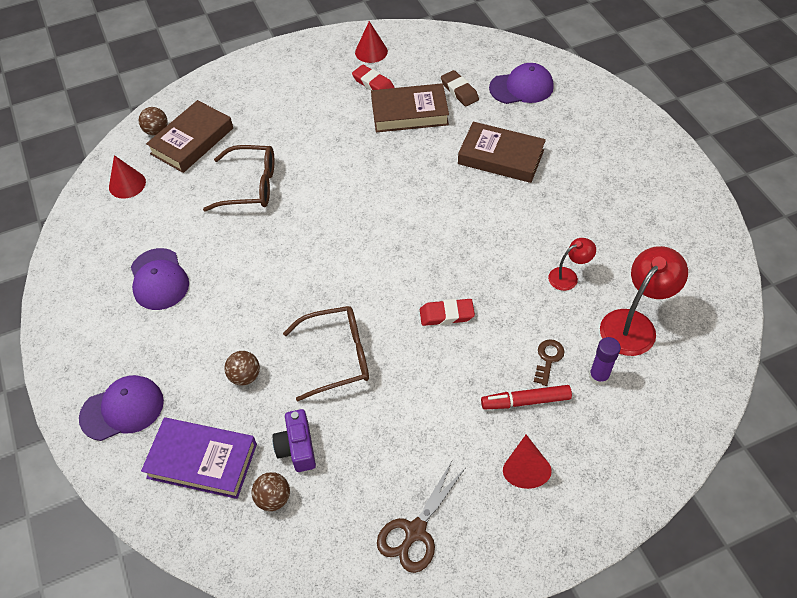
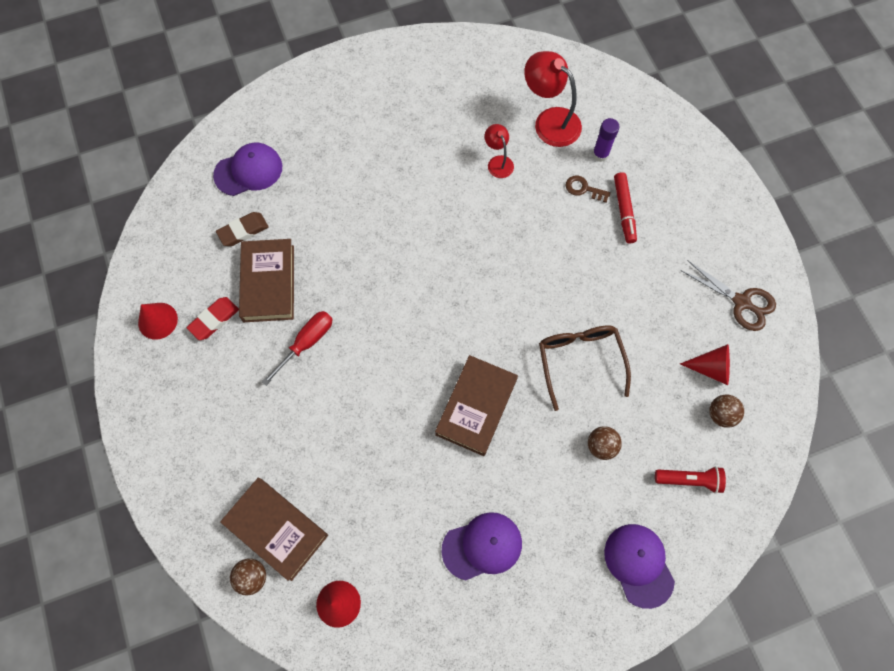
camera: 90 degrees left, 15 degrees up
(202, 461) = (689, 480): purple book -> red flashlight
(250, 186) = (357, 454): brown glasses -> none
(297, 447) = (673, 395): purple camera -> none
(353, 143) = (306, 343): none -> red screwdriver
(446, 315) = (536, 265): red eraser -> none
(501, 157) = (346, 201): brown book -> brown book (476, 407)
(521, 87) = (248, 171): purple cap -> purple cap turned 75 degrees clockwise
(525, 468) = (683, 218): red cone -> red cone (711, 368)

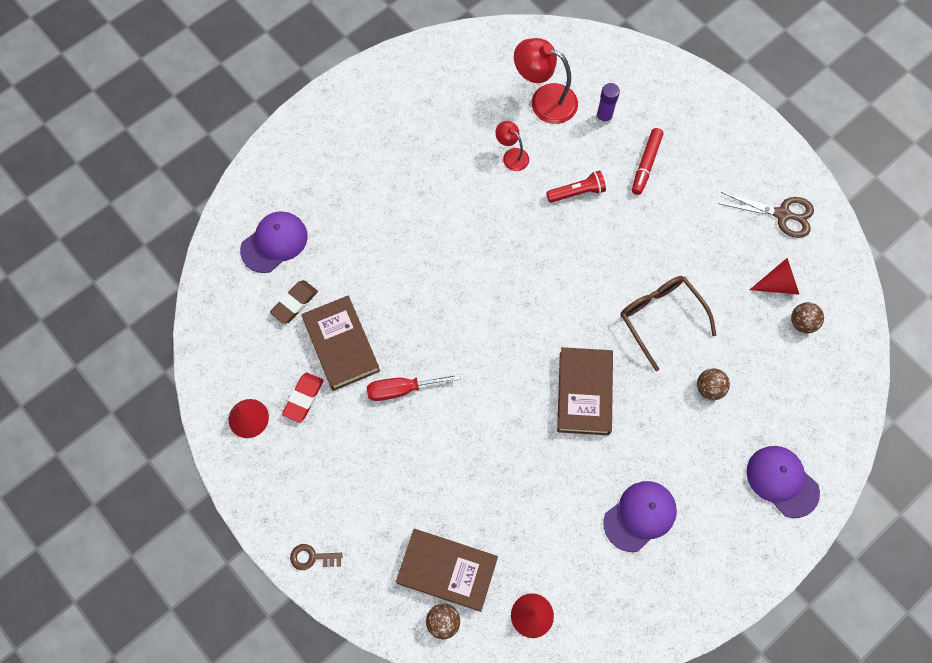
camera: 20 degrees left, 0 degrees up
(306, 343) = (402, 389): red screwdriver -> red screwdriver turned 120 degrees counterclockwise
(583, 189) = (601, 155): brown key -> brown key (312, 557)
(624, 210) = (646, 164): red marker -> red marker turned 45 degrees clockwise
(689, 480) = (797, 391): red flashlight -> red flashlight (577, 192)

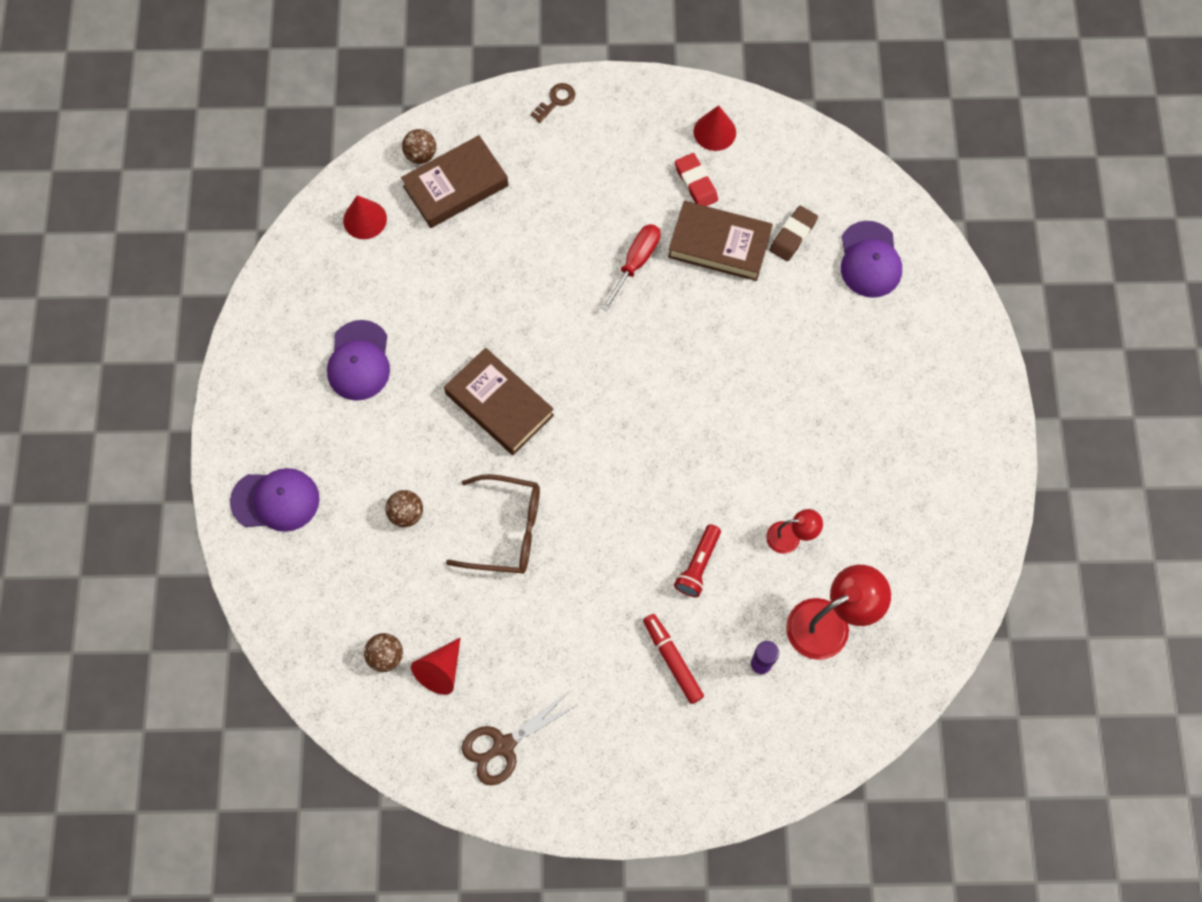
camera: 130 degrees right, 0 degrees up
(294, 303) = (793, 235): brown eraser -> brown eraser turned 45 degrees clockwise

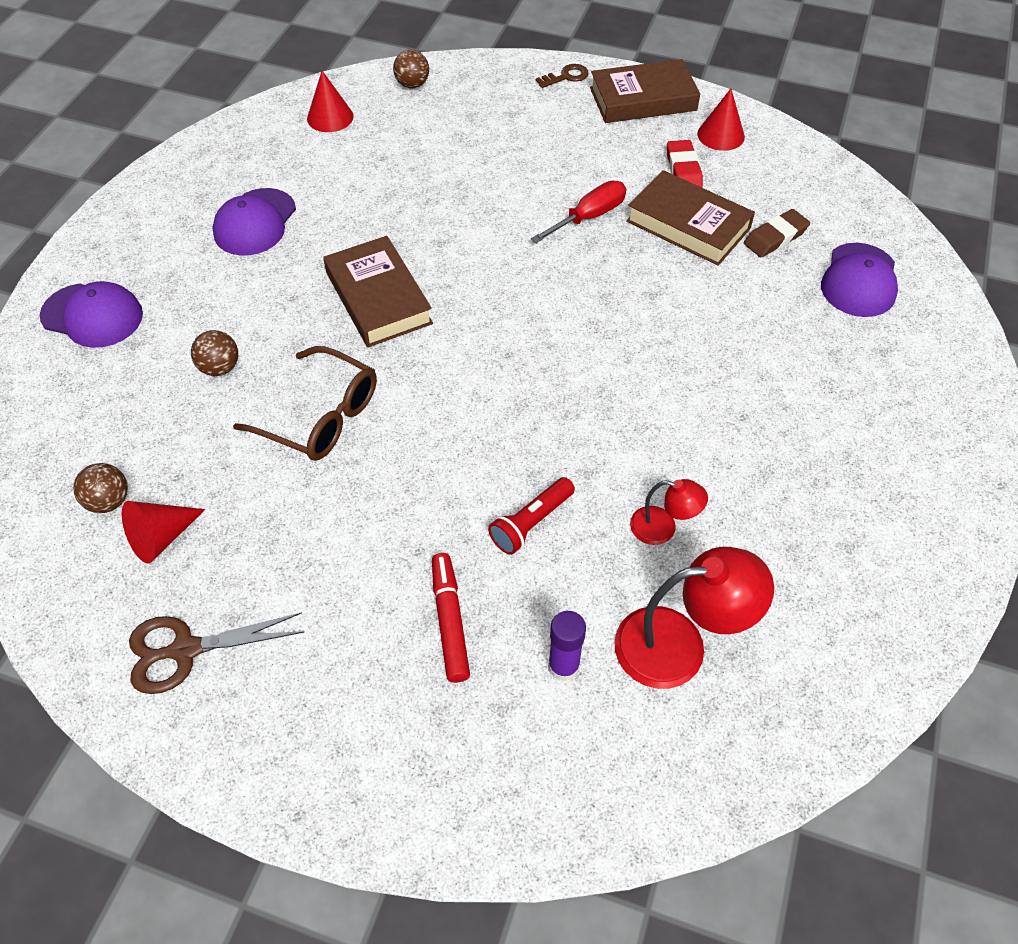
camera: 20 degrees right, 15 degrees down
(456, 186) = (433, 114): brown book -> brown book (643, 99)

